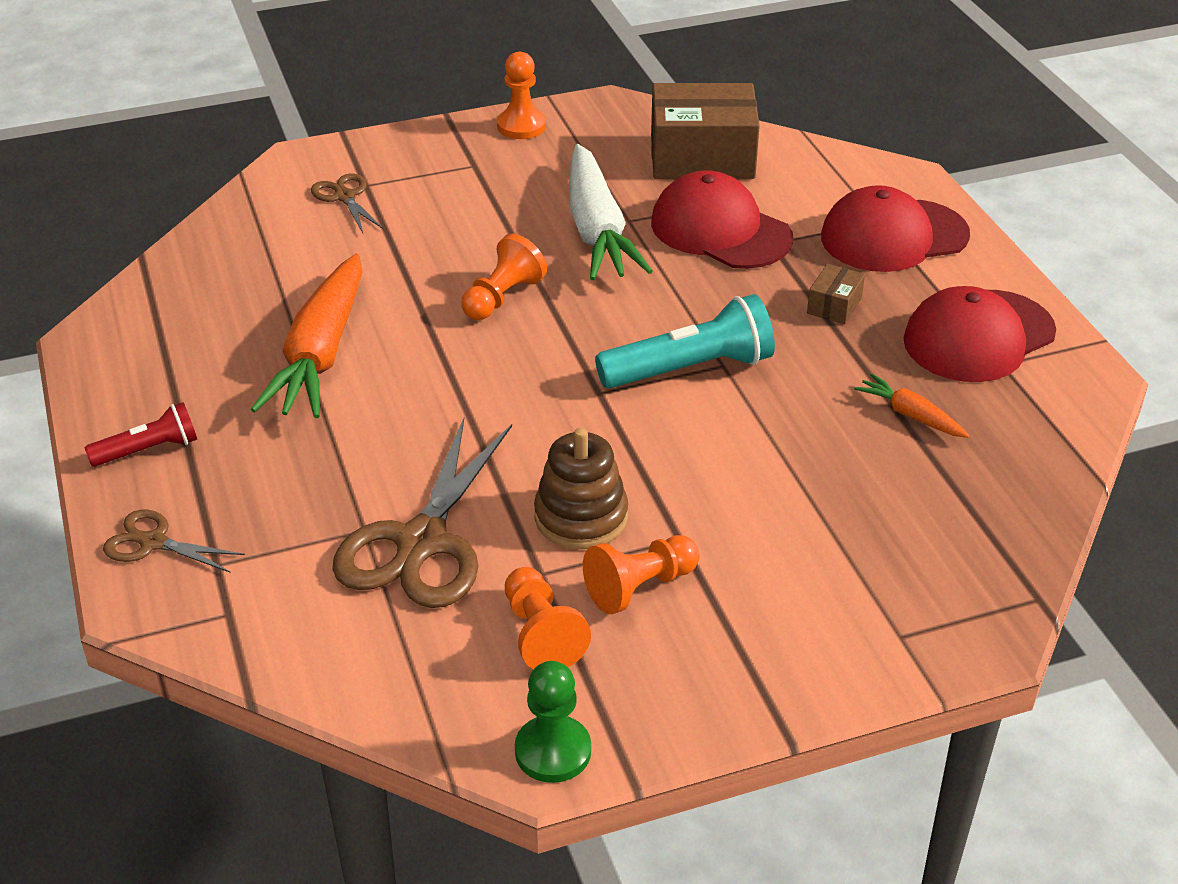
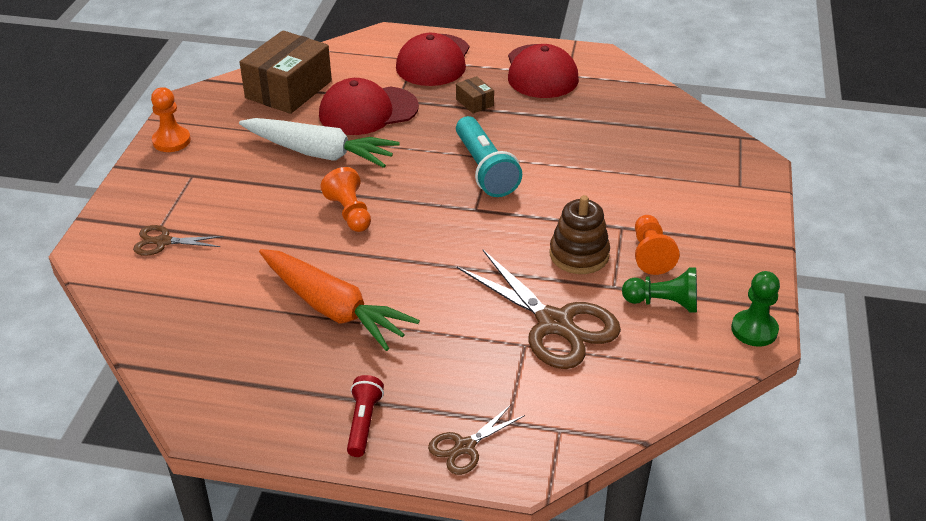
camera: 60 degrees left, 0 degrees up
(541, 634) = (663, 303): orange pawn -> green pawn
(690, 369) = (484, 169): turquoise flashlight -> turquoise flashlight turned 150 degrees clockwise
(910, 415) = (584, 116): orange carrot -> none

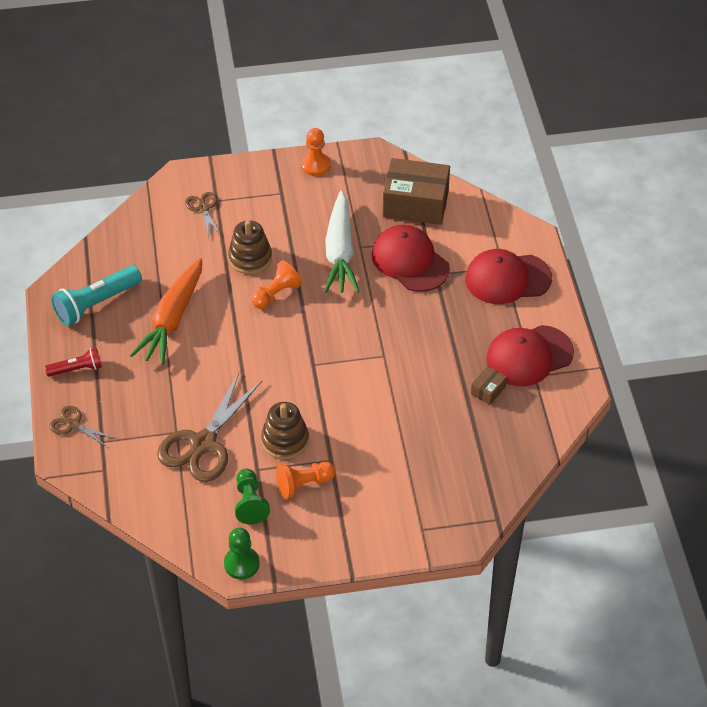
camera: 70 degrees right, 10 degrees up
(278, 221) = (250, 258): none -> brown stacking toy
(474, 102) = (457, 324): brown box -> brown box (488, 390)
(484, 169) = (365, 356): turquoise flashlight -> turquoise flashlight (96, 303)

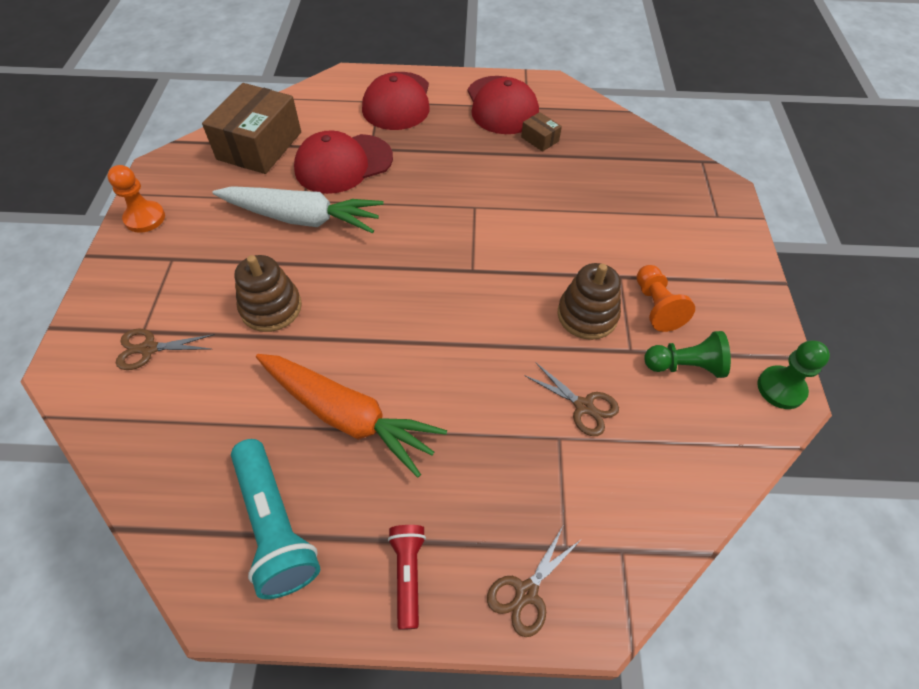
camera: 80 degrees left, 5 degrees up
(203, 444) = (584, 406): brown scissors -> brown scissors, size x0.51
(276, 294) = (345, 289): orange pawn -> none

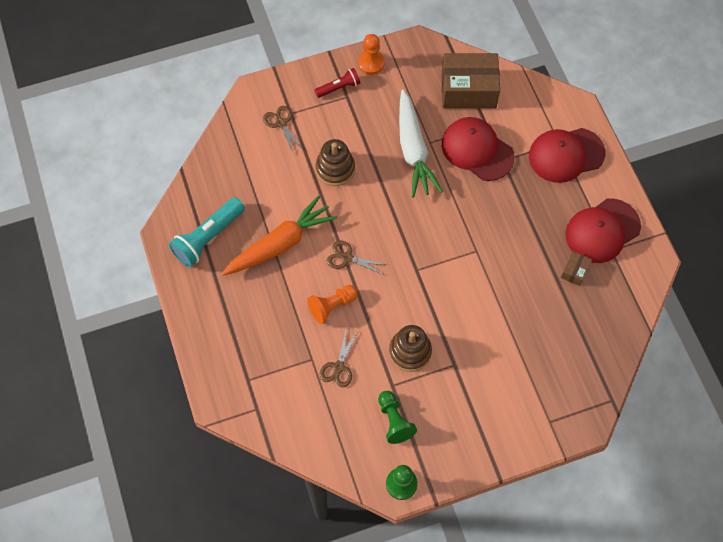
camera: 70 degrees right, 10 degrees up
(348, 416) = (281, 244): orange carrot -> orange carrot turned 135 degrees counterclockwise
(408, 574) = (207, 309): red flashlight -> red flashlight (339, 88)
(526, 592) = (218, 367): brown scissors -> brown scissors (347, 258)
(656, 306) = (437, 394): orange pawn -> orange pawn (332, 306)

